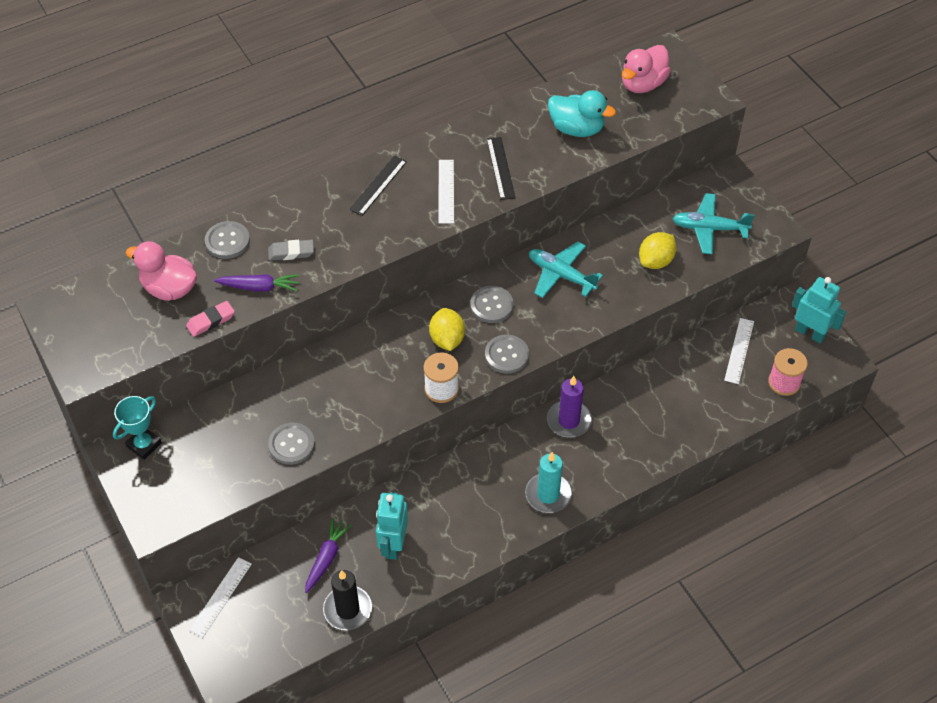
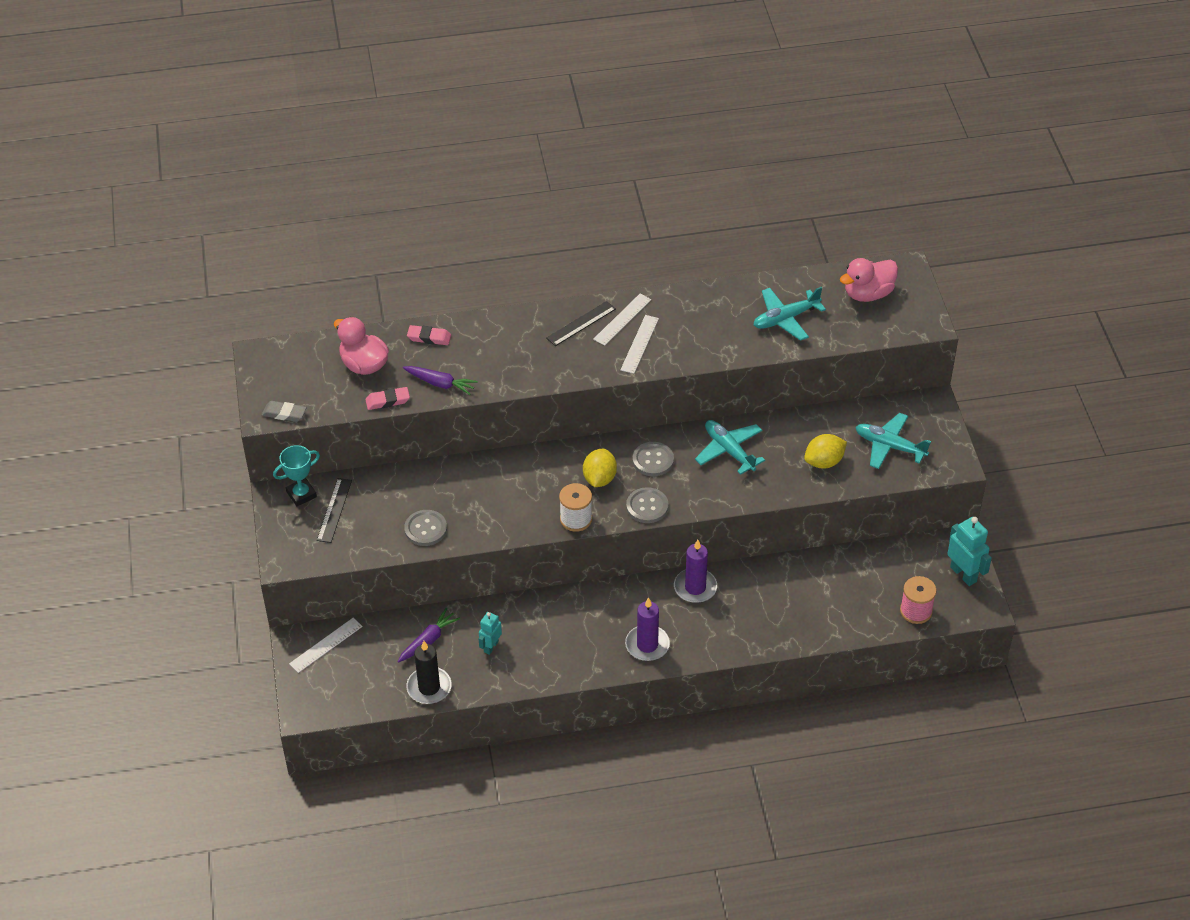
camera: 20 degrees right, 5 degrees down
(227, 241) = (429, 337): grey button -> pink eraser
(291, 252) = (480, 361): grey eraser -> grey eraser (284, 414)
(393, 545) = (491, 646): turquoise robot -> turquoise robot, size x0.62
(500, 168) = (698, 336): black ruler -> black ruler (334, 510)
(548, 495) = (647, 645): turquoise candle -> purple candle
(576, 128) = (785, 319): turquoise duck -> turquoise plane
(739, 350) = (886, 571): white ruler -> white ruler (622, 319)

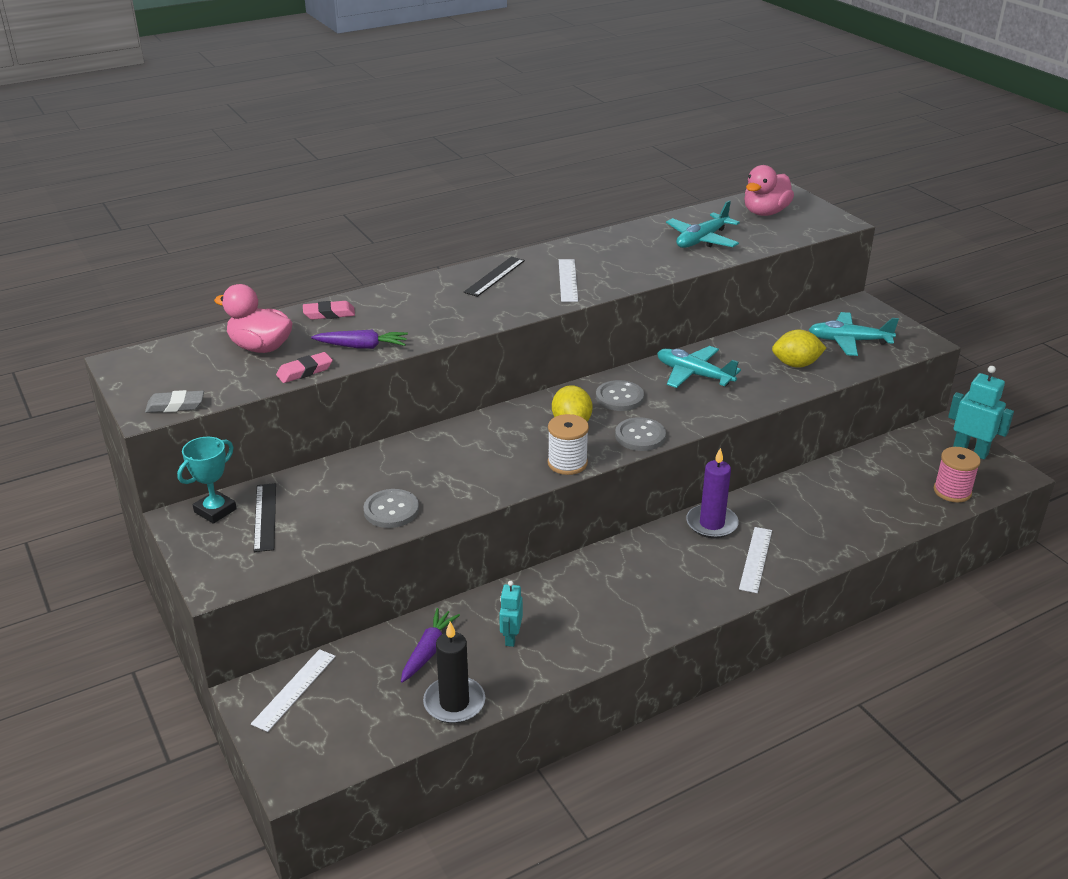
camera: 20 degrees left, 15 degrees down
(622, 319) = (536, 266): white ruler -> white ruler (755, 559)
(647, 645) = (695, 590): purple candle -> none
(824, 462) = (796, 364): yellow lemon -> yellow lemon turned 45 degrees clockwise

